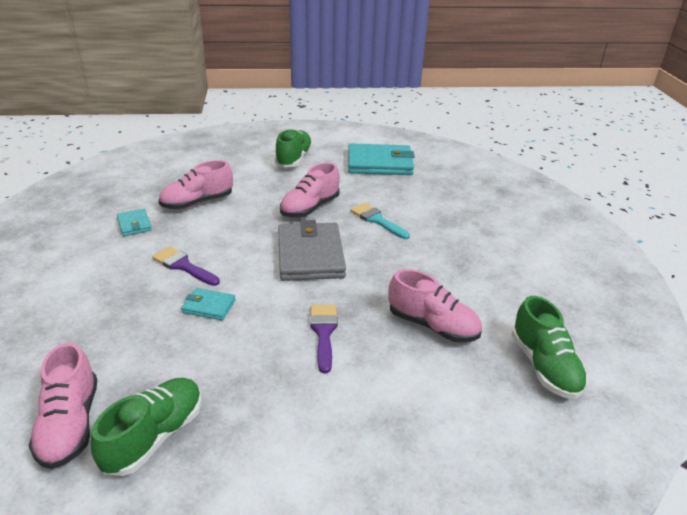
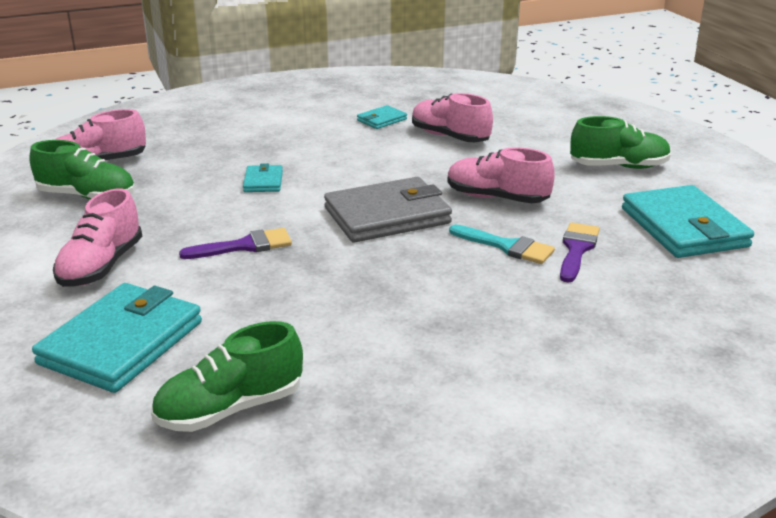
camera: 75 degrees right, 5 degrees down
(183, 266) = (323, 156): purple brush -> purple brush (577, 249)
(377, 220) = (507, 246): turquoise brush -> turquoise brush turned 90 degrees clockwise
(432, 325) = (284, 313): pink shoe -> pink shoe (101, 266)
(455, 419) = (122, 342): none -> turquoise wallet

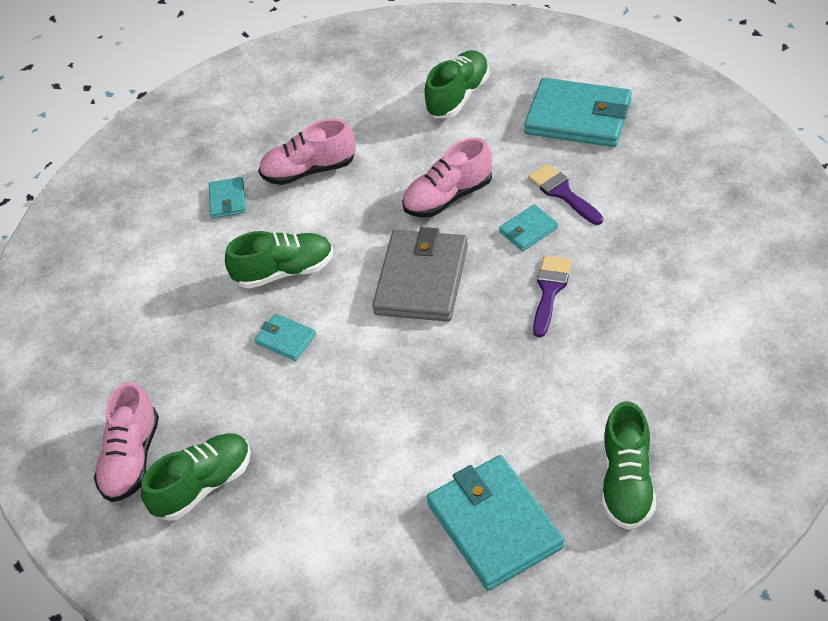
camera: 50 degrees left, 20 degrees up
(101, 266) = (357, 508): pink shoe -> none
(245, 246) = (399, 395): purple brush -> purple brush (550, 290)
(333, 160) = (284, 271): none -> green shoe
(507, 246) = (528, 230): turquoise brush -> turquoise wallet

